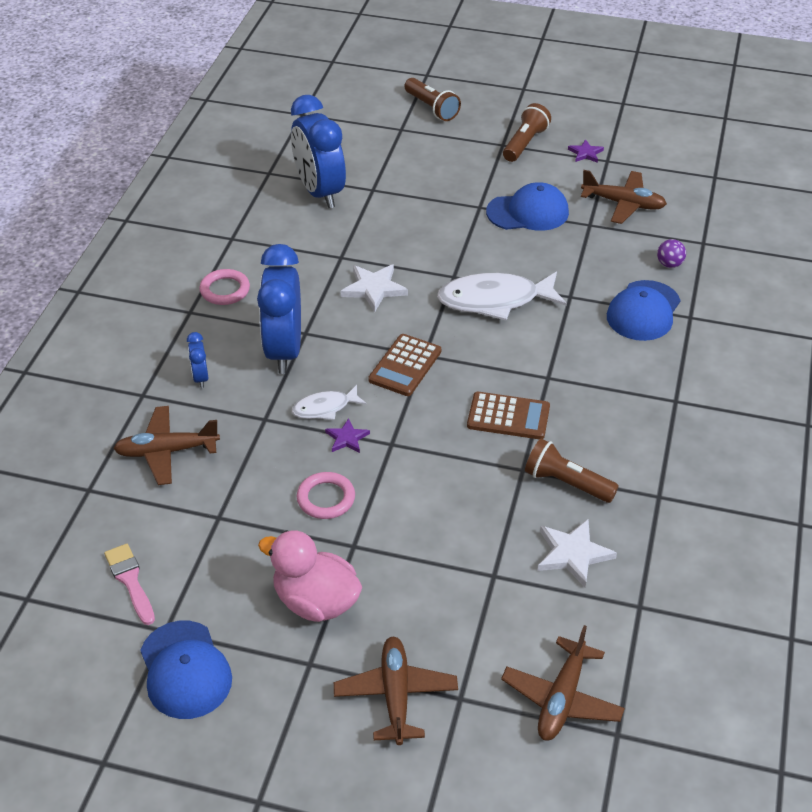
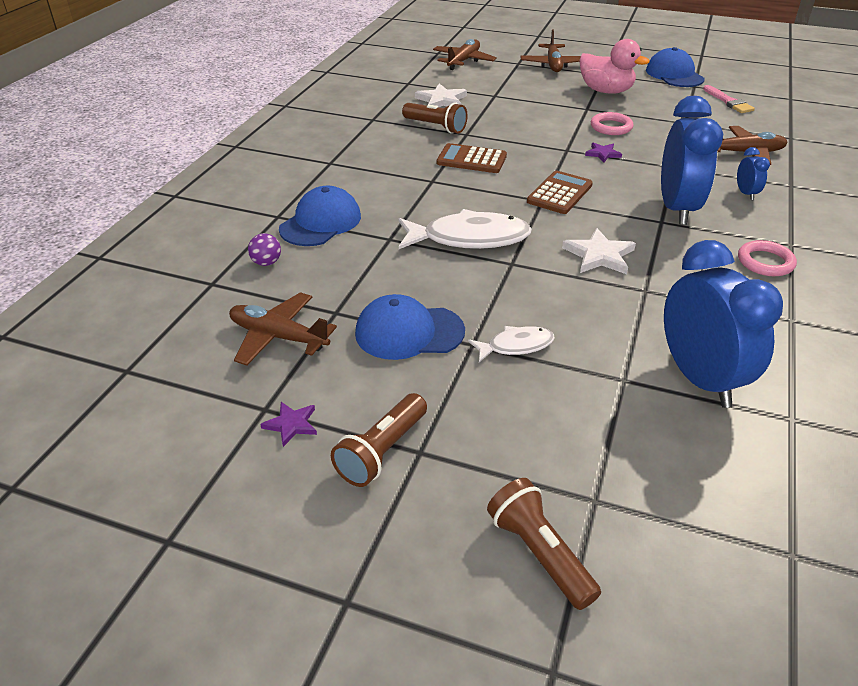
camera: 175 degrees left, 5 degrees down
(325, 408) = (625, 170): white fish -> white fish (516, 346)

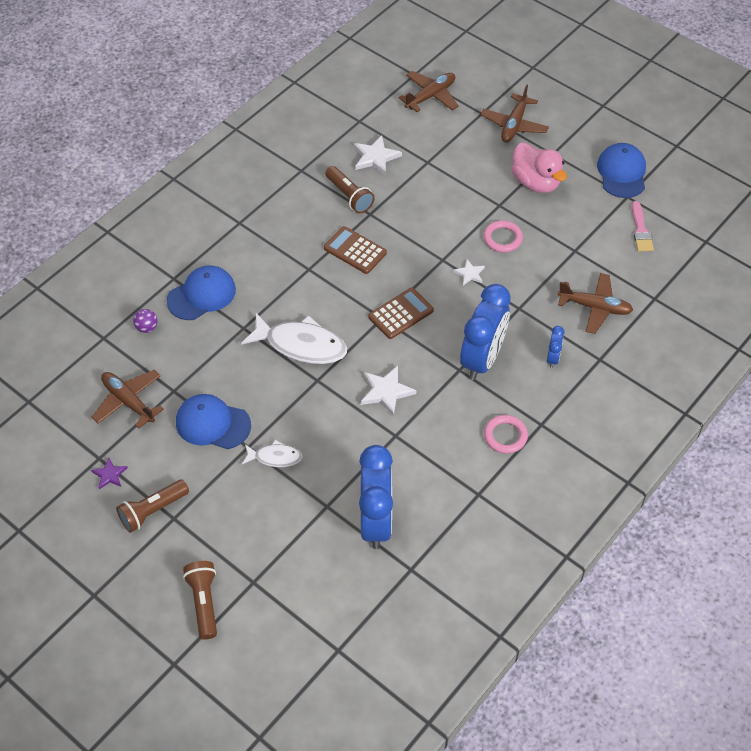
camera: 20 degrees right, 15 degrees up
(602, 154) = (469, 274): purple star -> white star

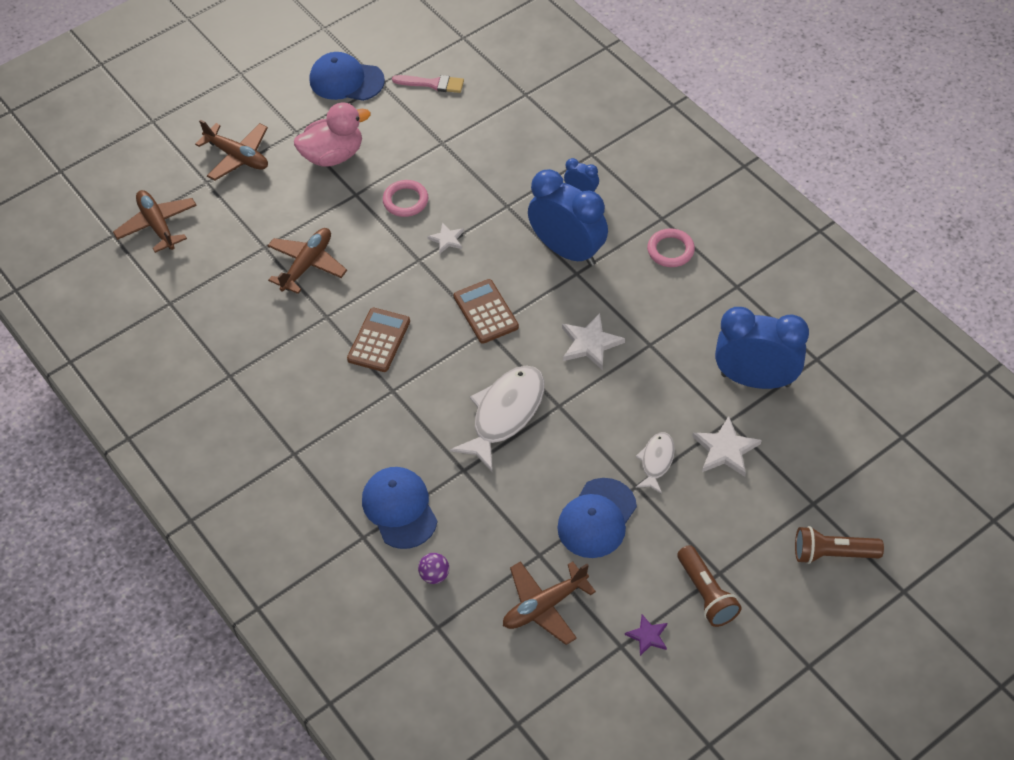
camera: 75 degrees left, 0 degrees up
(349, 196) = (291, 333): brown flashlight -> none
(355, 250) = (379, 340): brown calculator -> brown calculator turned 150 degrees clockwise
(375, 157) = (237, 297): white star -> white star (725, 449)
(594, 307) = (524, 143): brown plane -> brown plane (307, 265)

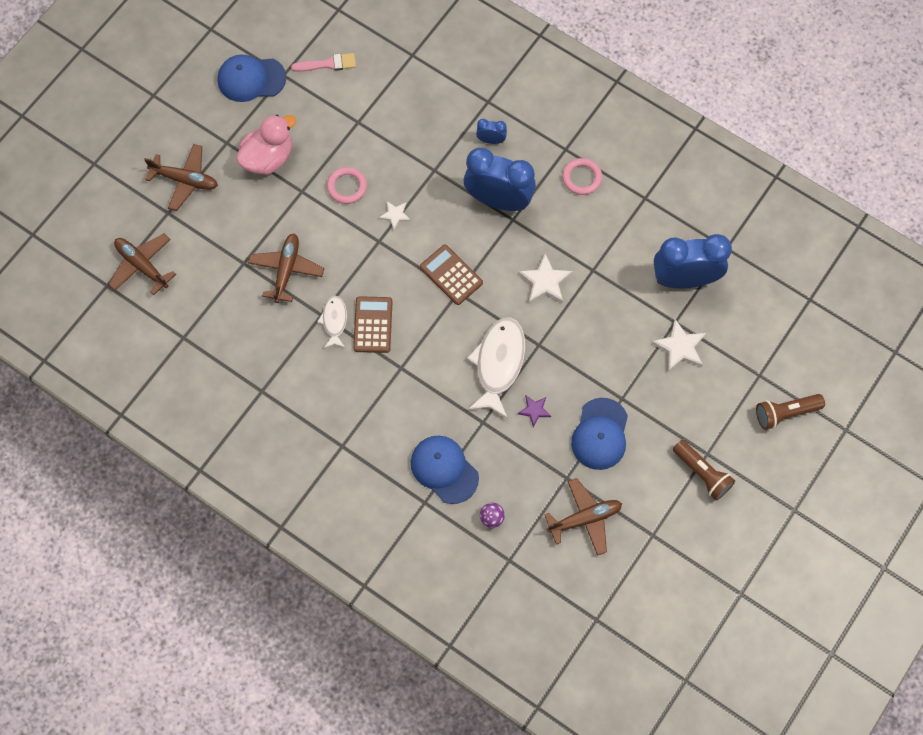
camera: 20 degrees left, 15 degrees up
(544, 606) = (584, 519): brown plane -> brown plane turned 150 degrees counterclockwise
(648, 636) = (669, 520): purple star -> purple star (534, 410)
(656, 461) = (630, 372): white fish -> white fish (334, 321)

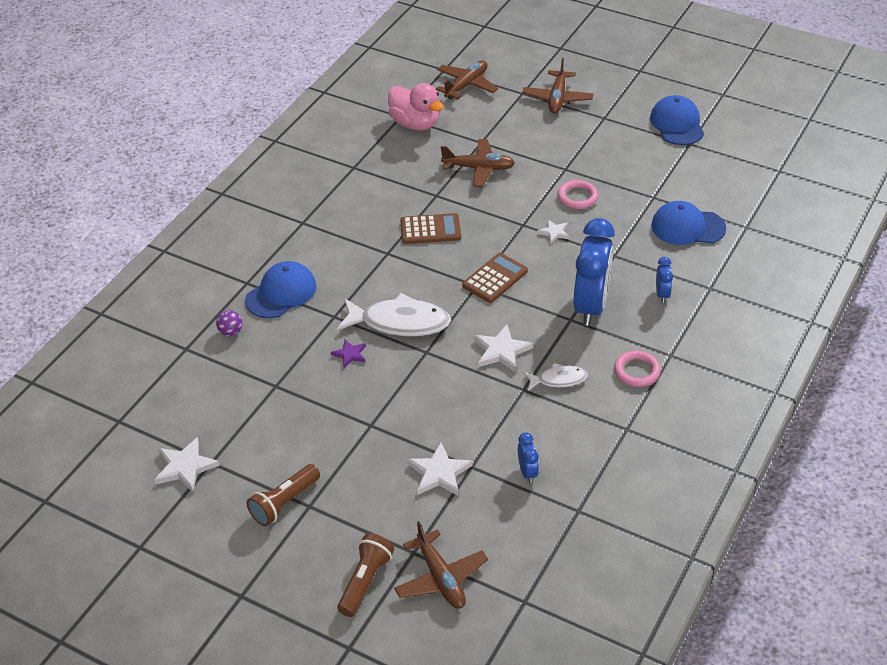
camera: 85 degrees right, 25 degrees down
(268, 158) = (595, 144): pink duck -> pink duck (415, 124)
(328, 64) = (712, 170): pink brush -> none
(334, 321) = (430, 204): white fish -> white fish (558, 379)
(584, 519) = (229, 404): brown plane -> brown plane (440, 578)
(600, 434) = (326, 409): blue cap -> blue cap (687, 227)
(656, 557) = (185, 467): none -> white star
(684, 279) = (527, 472): blue clock -> blue clock, size x0.44
(785, 413) = (365, 581): brown flashlight -> brown flashlight turned 45 degrees clockwise

